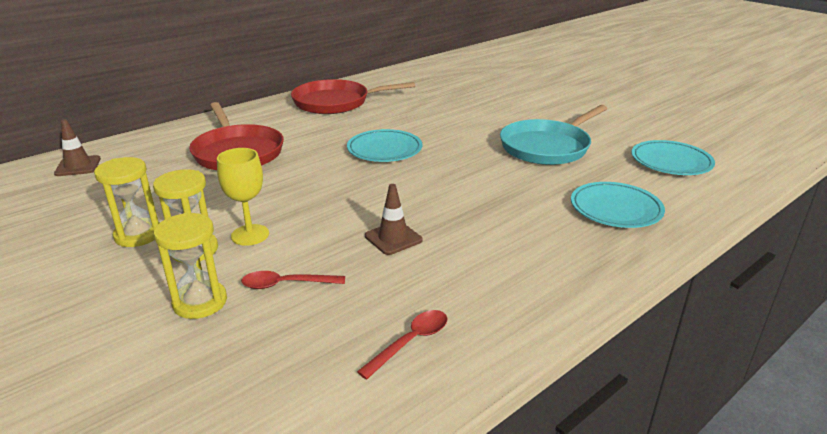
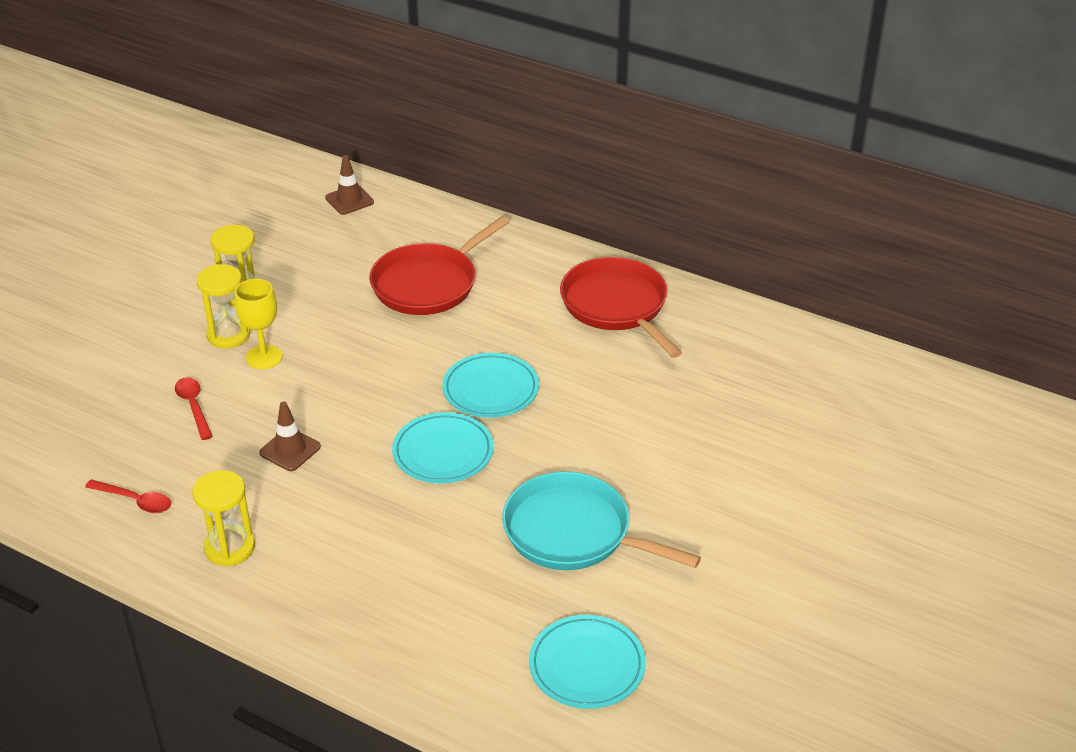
camera: 70 degrees right, 10 degrees up
(200, 302) = (156, 369): yellow hourglass -> yellow hourglass (230, 547)
(615, 209) = (419, 614): turquoise plate -> turquoise plate (443, 452)

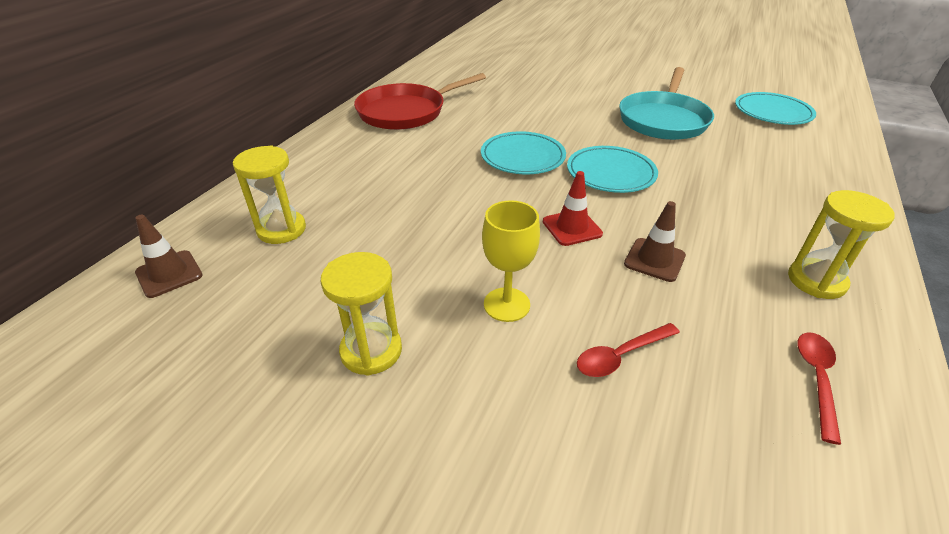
camera: 95 degrees left, 0 degrees up
(228, 335) = (466, 347): yellow hourglass -> yellow hourglass (281, 230)
(351, 406) = (572, 228): none -> red traffic cone
(428, 284) = (366, 199): red pan -> none

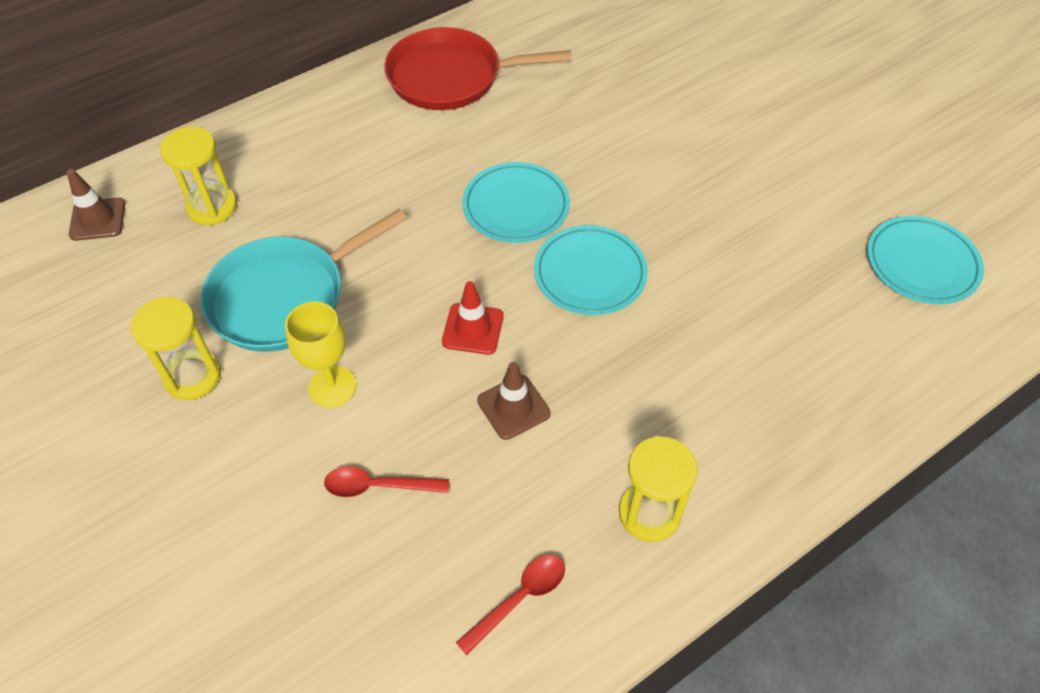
camera: 30 degrees right, 15 degrees up
(663, 120) = (750, 215): turquoise pan -> turquoise pan (284, 297)

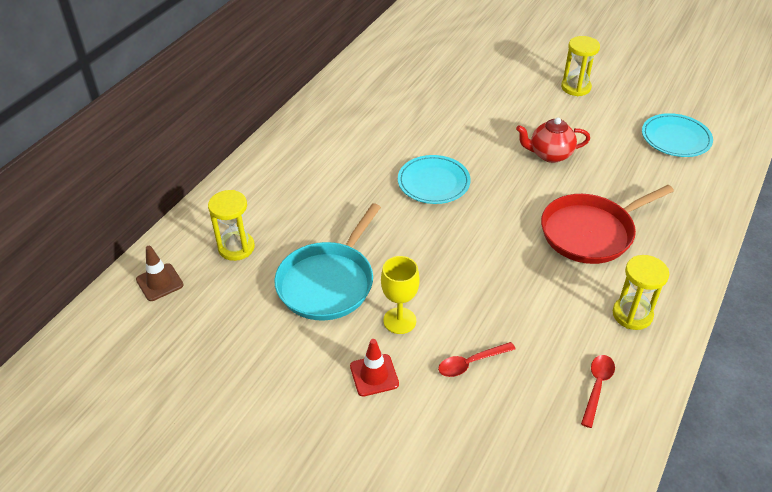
camera: 25 degrees left, 10 degrees down
(193, 376) = (304, 349): yellow hourglass -> yellow hourglass (575, 87)
(450, 77) = (336, 123): red pan -> red pan (590, 232)
(473, 329) = (460, 257): red traffic cone -> red traffic cone (374, 375)
(513, 407) = (516, 290): brown traffic cone -> none
(590, 274) = (505, 204): turquoise plate -> none
(707, 222) = (549, 155): none -> red teapot

